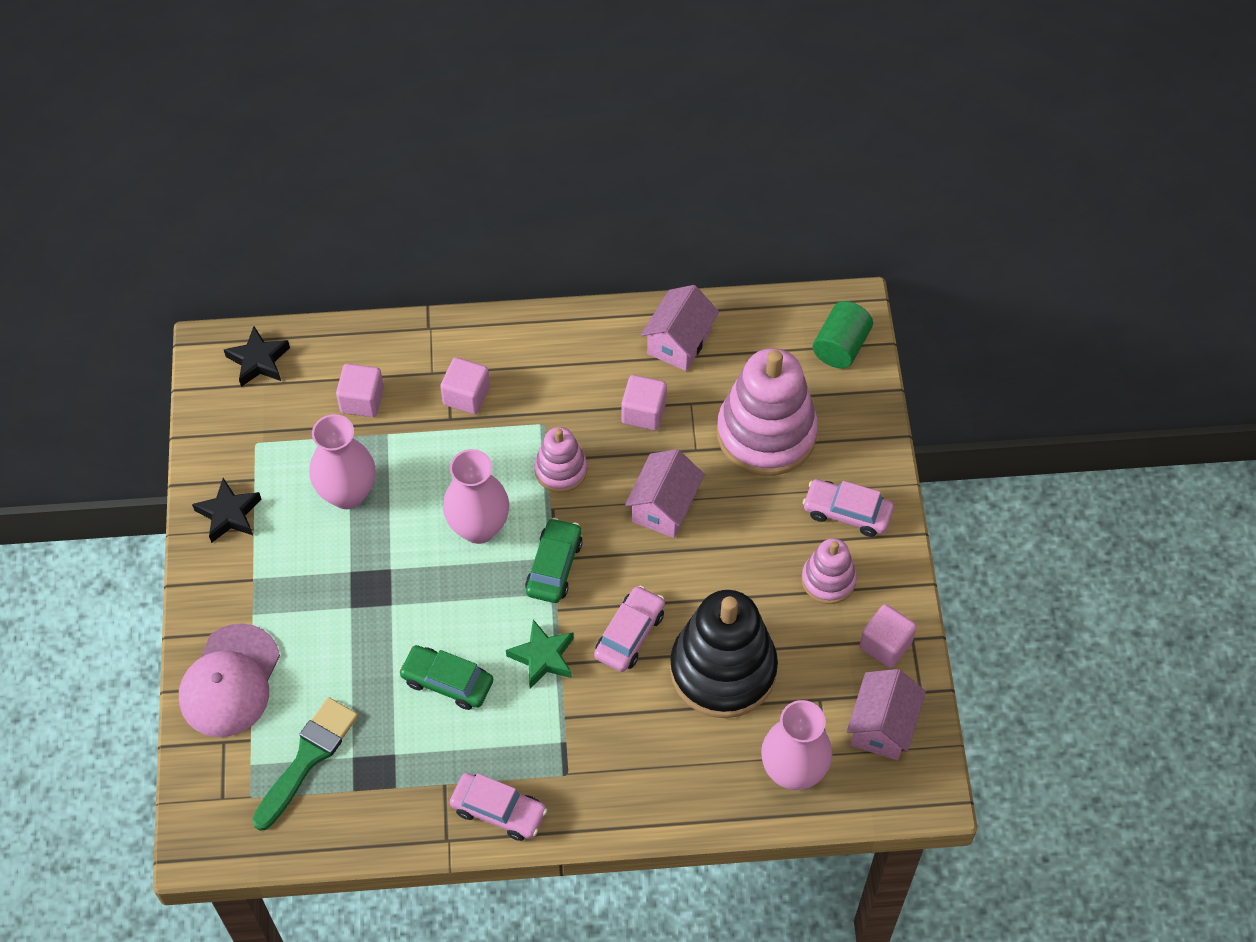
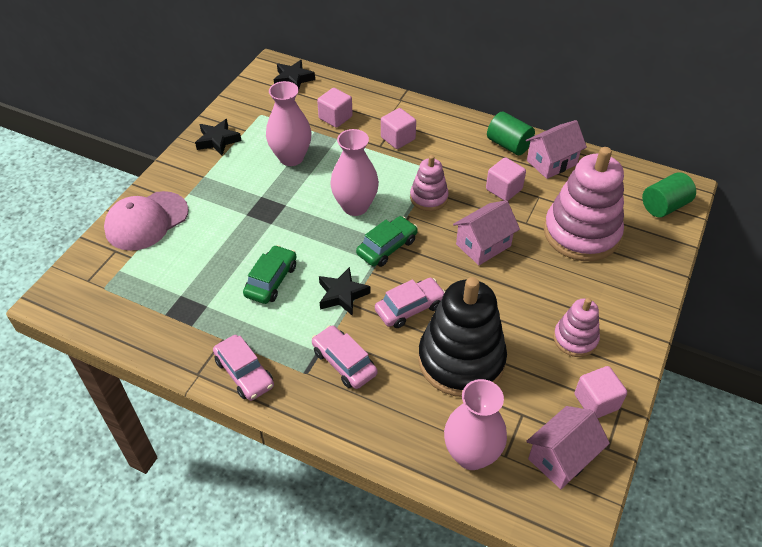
camera: 30 degrees right, 10 degrees down
(307, 758) = (154, 283): green brush -> none
(447, 682) = (271, 280): green car -> green car turned 60 degrees clockwise
(543, 657) = (342, 295): green star -> black star
(612, 339) = (508, 145): none -> green cylinder
(847, 512) = (614, 303): pink car -> pink car (344, 362)

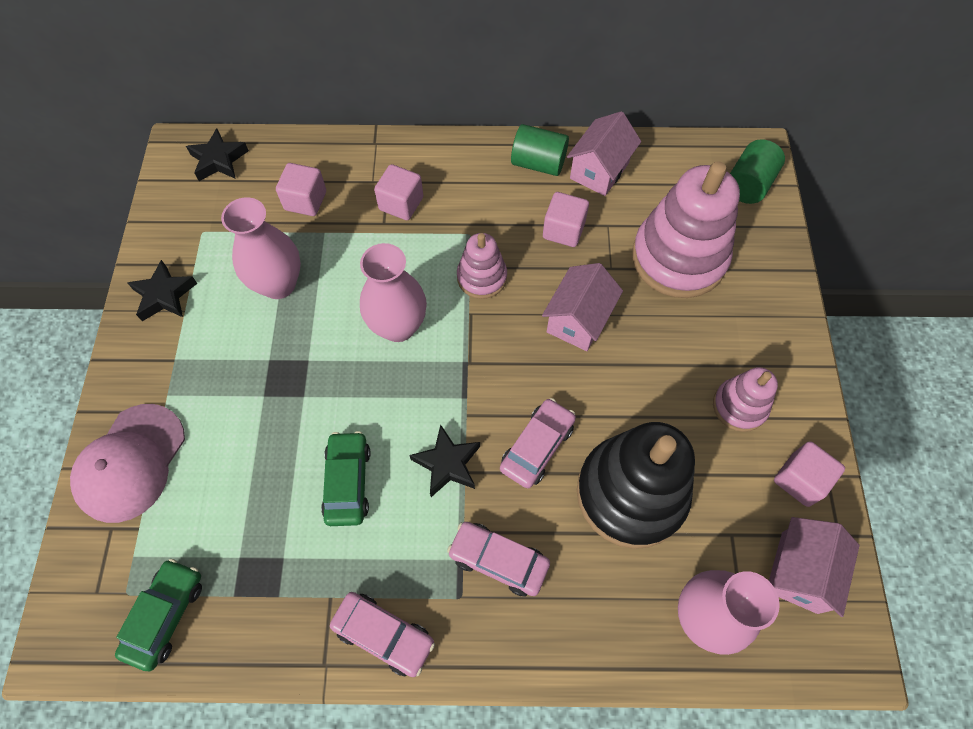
camera: 25 degrees left, 15 degrees up
(387, 247) = (467, 370): green car -> green car (166, 615)

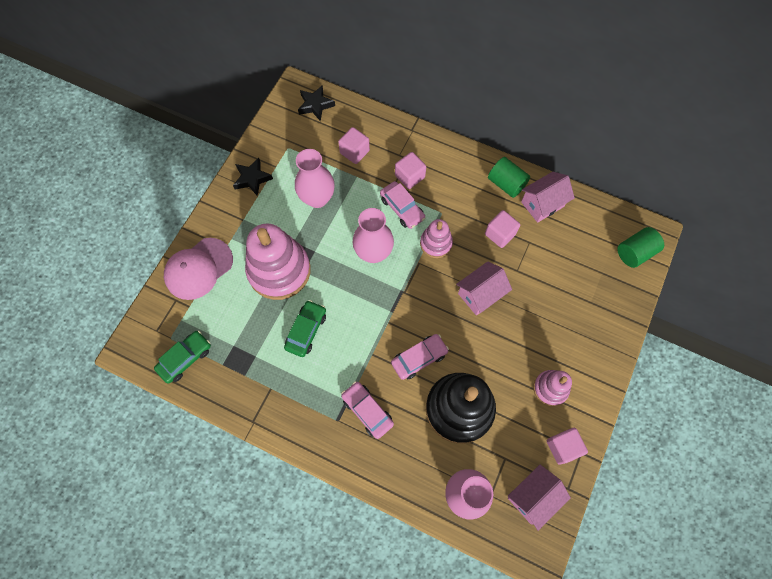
camera: 25 degrees right, 5 degrees up
(384, 635) = (289, 421): pink car -> pink car (402, 208)
(447, 464) = (364, 345): black star -> none
(678, 258) = (562, 282): pink stacking toy -> pink stacking toy (279, 270)

